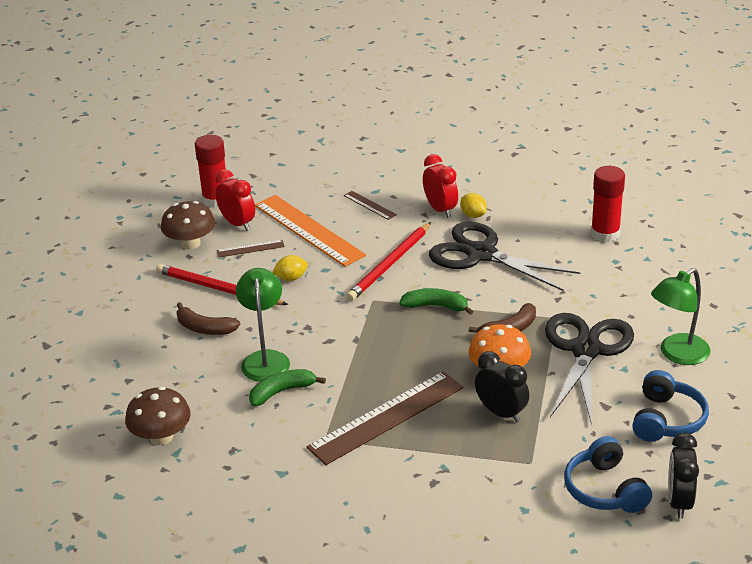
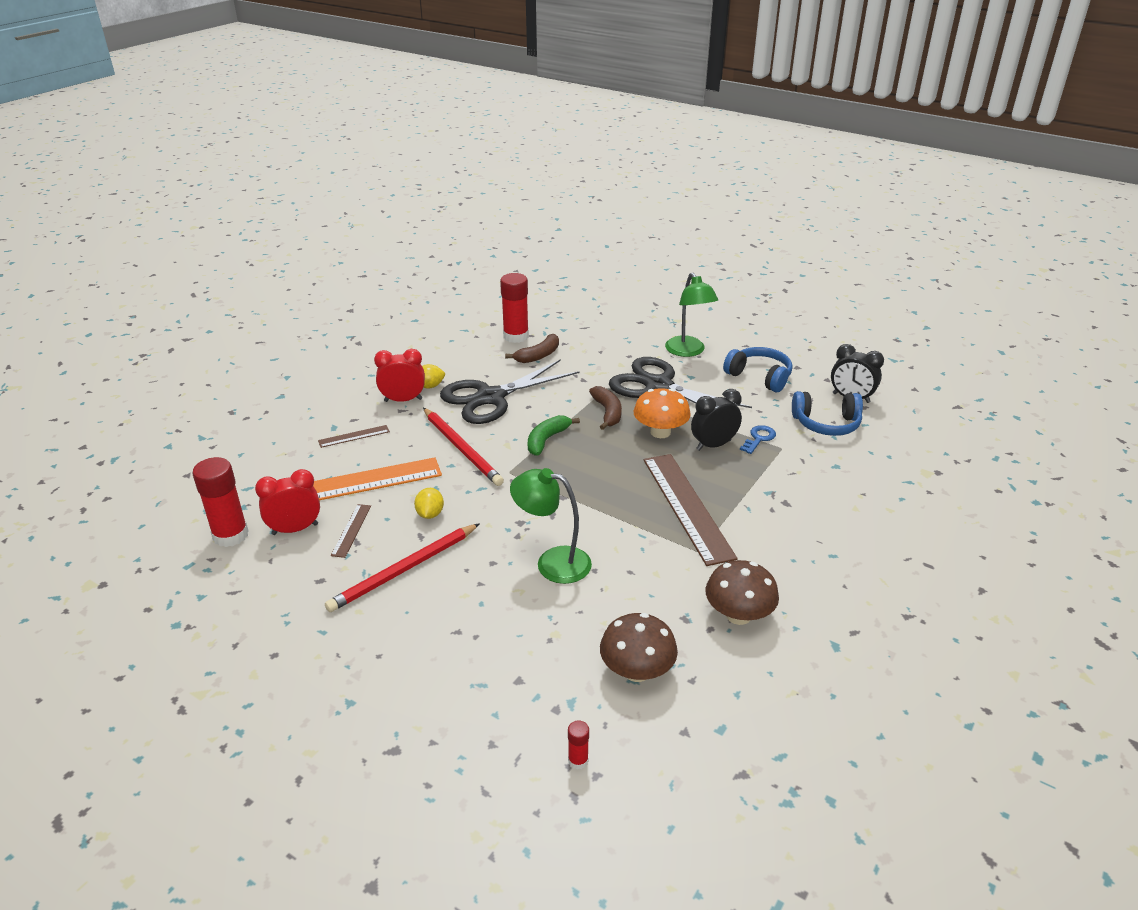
camera: 70 degrees left, 0 degrees up
(64, 430) = (578, 760): none -> red glue stick
(190, 243) = (296, 573): brown mushroom -> brown mushroom (738, 615)
(204, 328) = (467, 596): brown banana -> brown banana (538, 356)
(282, 392) = (612, 563): green banana -> none
(537, 442) = (759, 438): none -> blue key

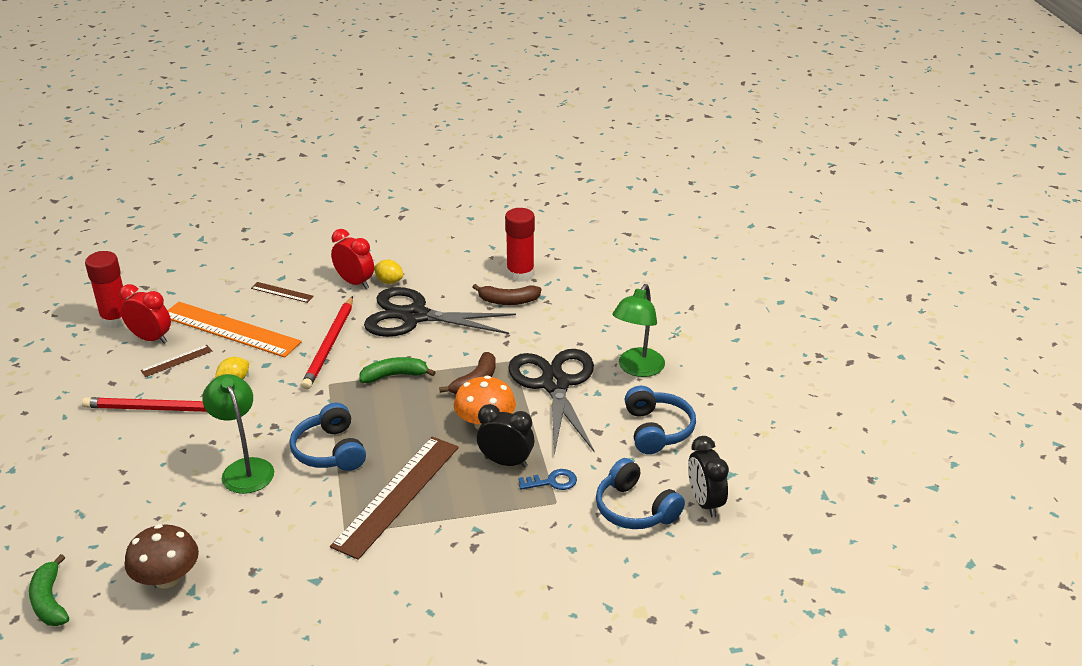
camera: 45 degrees right, 0 degrees up
(578, 760) = (49, 601): red glue stick -> green banana
(592, 511) = (330, 451): none -> blue headphones
(738, 615) = (287, 597): brown mushroom -> none

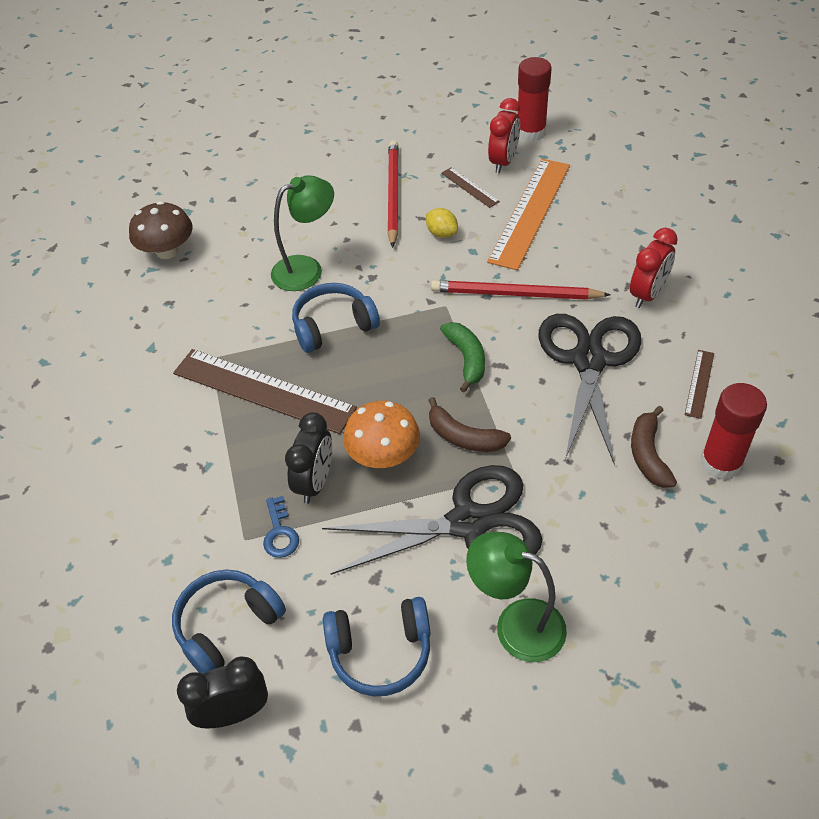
camera: 90 degrees right, 15 degrees up
(49, 601) = (152, 192): green banana -> none
(282, 292) = (609, 237): brown ruler -> brown ruler (699, 383)
(389, 281) = (659, 325): yellow lemon -> none

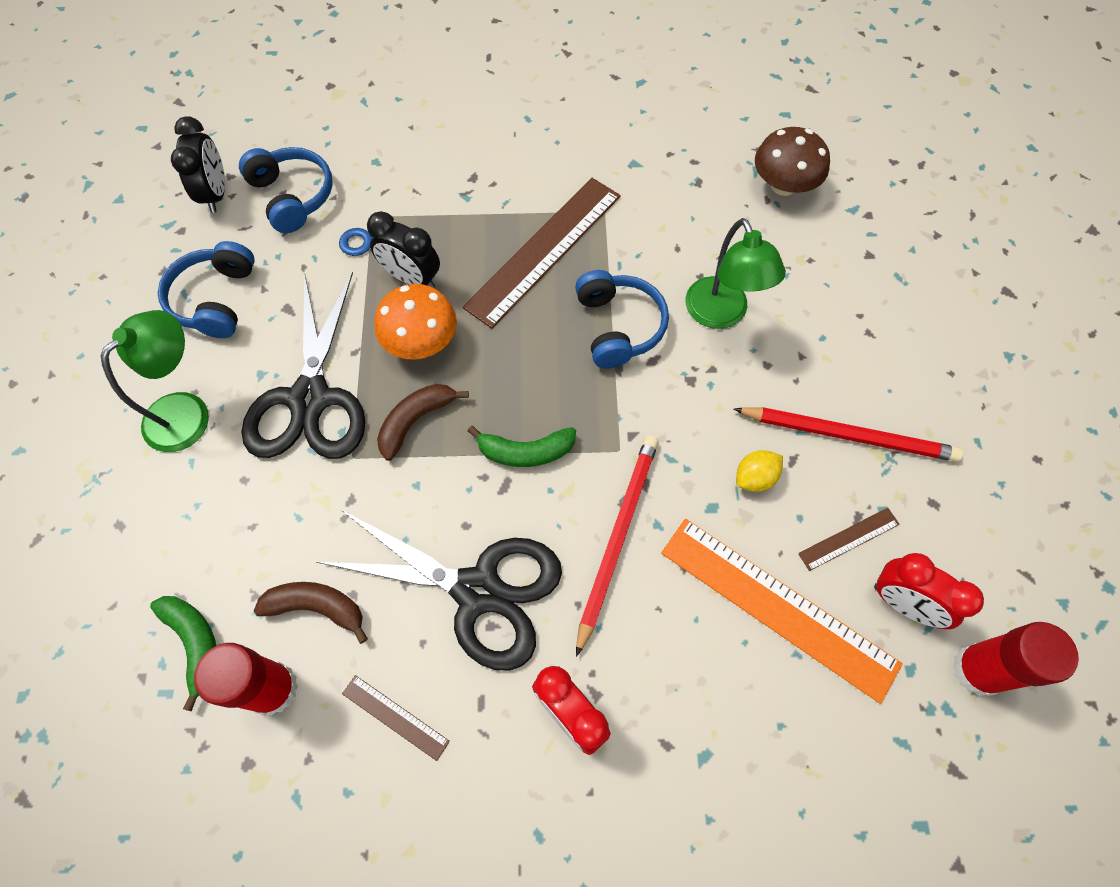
camera: 100 degrees right, 15 degrees up
(717, 528) = (195, 643): none -> green banana

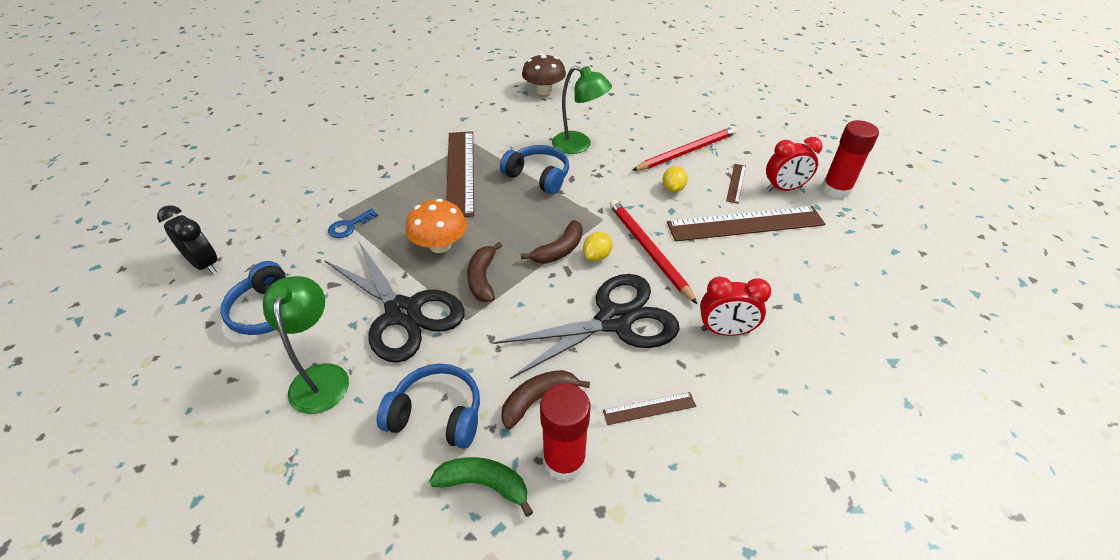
camera: 45 degrees left, 20 degrees down
(293, 196) = (268, 235): blue headphones -> blue headphones (437, 415)
(411, 278) = (398, 224): black clock -> none
(525, 452) = (559, 250): green banana -> brown banana
(554, 495) = (597, 256): none -> yellow lemon
(778, 606) = (745, 223): orange ruler -> brown ruler

